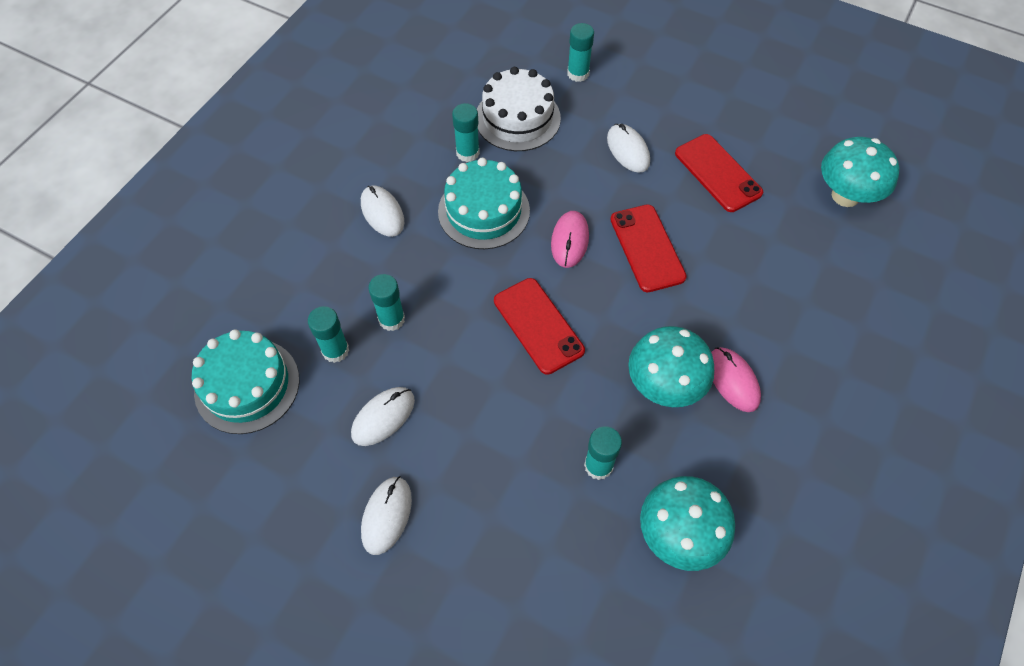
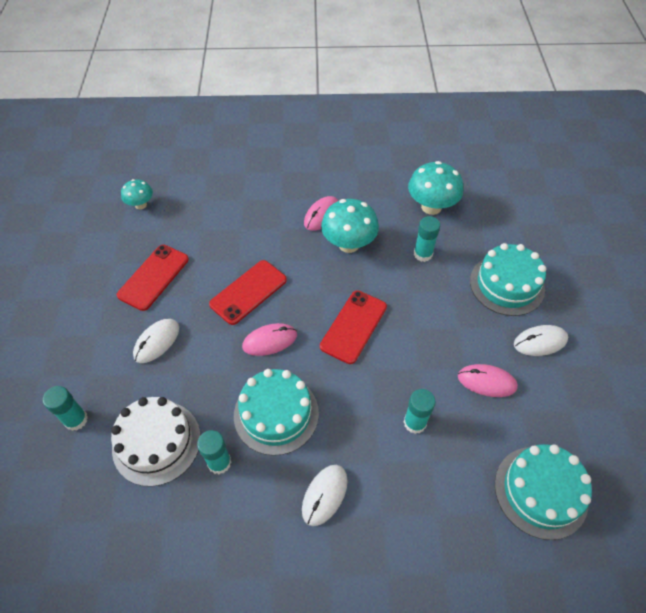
camera: 120 degrees left, 5 degrees down
(335, 350) = (467, 446): turquoise glue stick -> none
(383, 417) = (486, 381): white mouse -> pink mouse
(488, 540) = (507, 284): none -> turquoise cake
(845, 196) = (141, 205): turquoise mushroom -> turquoise mushroom, size x0.58

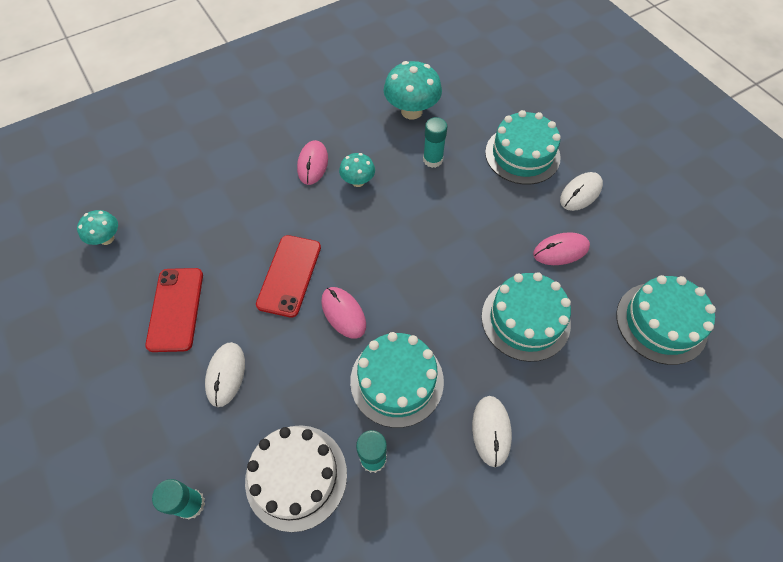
camera: 30 degrees left, 5 degrees up
(270, 341) = (343, 313): pink mouse -> pink mouse turned 75 degrees counterclockwise
(348, 244) = (358, 181): turquoise mushroom -> turquoise mushroom, size x0.58
(353, 326) = (414, 259): red phone -> none
(415, 423) = (525, 319): turquoise glue stick -> turquoise cake

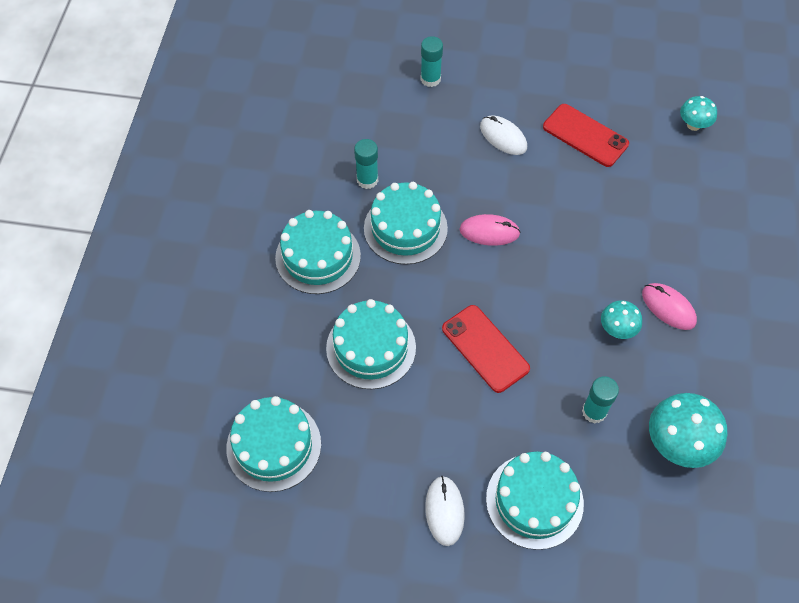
camera: 130 degrees right, 0 degrees up
(289, 275) = (555, 218): red phone -> red phone (485, 348)
(296, 476) = (396, 135): white cake -> none
(491, 431) = (318, 257): white mouse -> turquoise cake
(560, 250) = (403, 432): pink mouse -> none

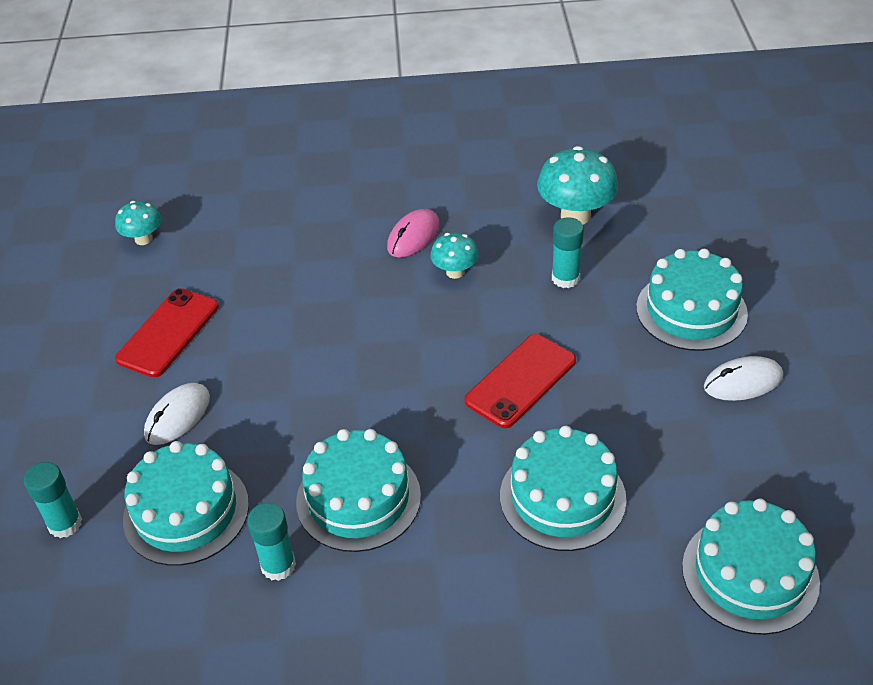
camera: 100 degrees left, 15 degrees down
(318, 257) = (434, 598): turquoise cake -> turquoise cake (186, 511)
(489, 232) = (344, 405): pink mouse -> none

